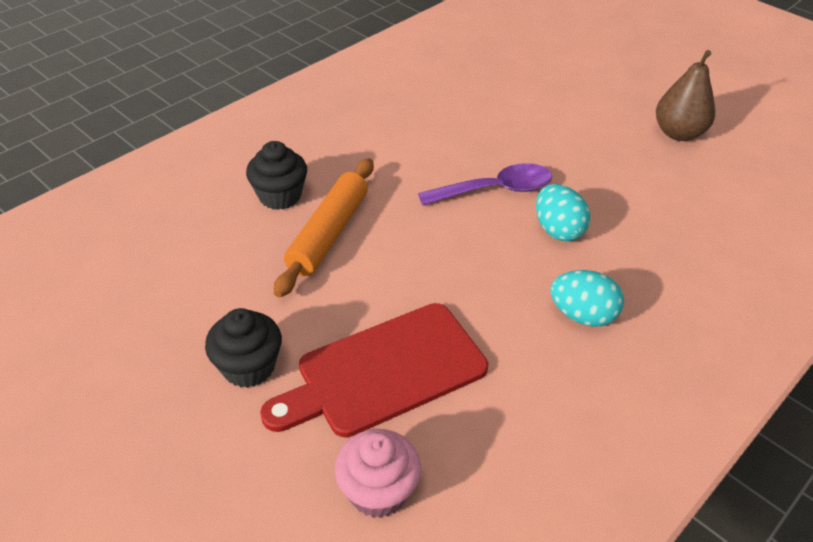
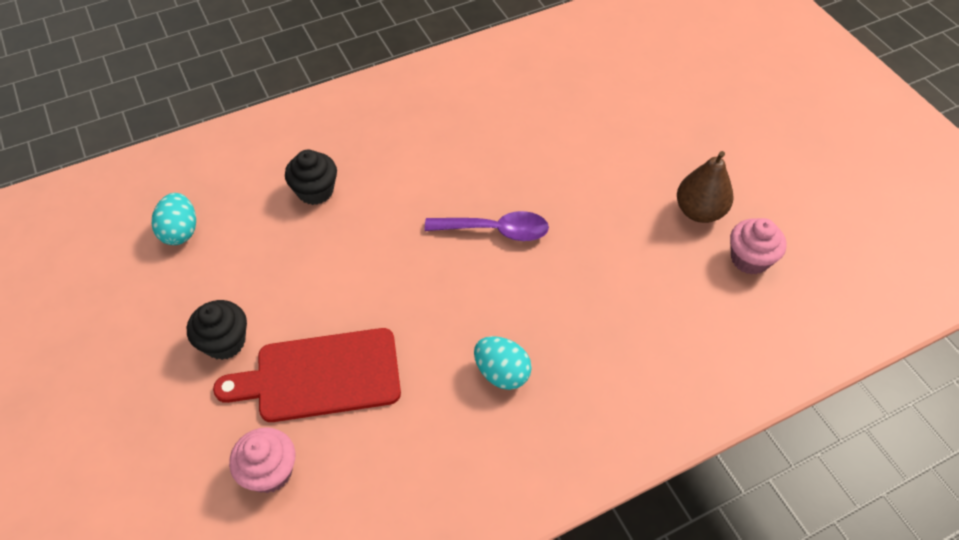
camera: 20 degrees right, 10 degrees up
(328, 233) = (337, 238): orange rolling pin -> none
(558, 230) = (527, 285): turquoise egg -> turquoise egg (180, 231)
(749, 161) = (749, 259): none -> pink cupcake

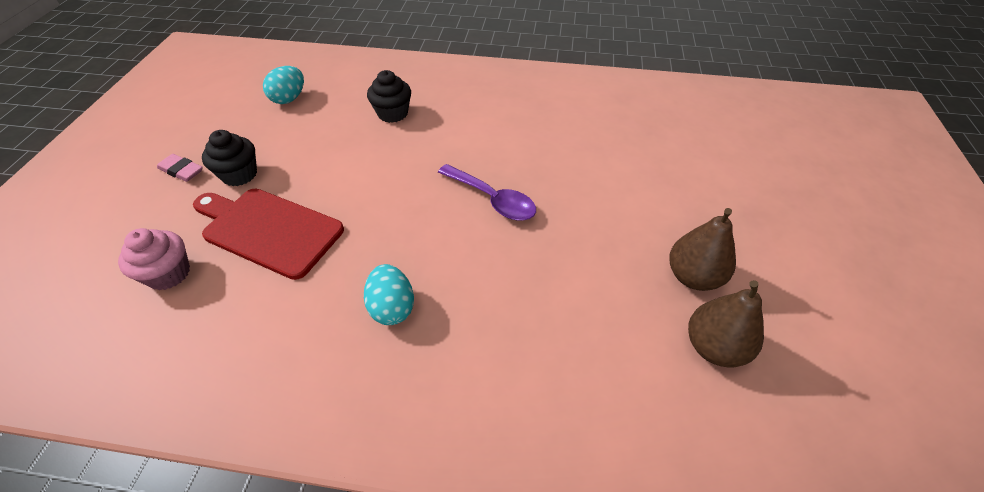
camera: 35 degrees right, 5 degrees down
(154, 374) = (181, 171): none -> pink eraser
(749, 259) = (714, 347): pink cupcake -> brown pear

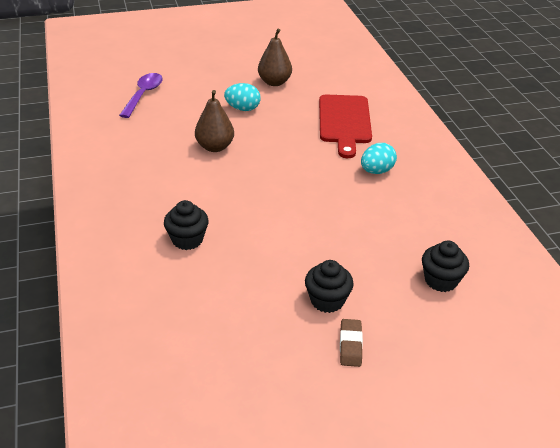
camera: 115 degrees left, 10 degrees down
(168, 273) = (441, 280): pink cupcake -> black cupcake
(181, 171) = (350, 345): pink eraser -> brown eraser
(269, 230) = (367, 250): red cutting board -> red cutting board (344, 122)
(289, 99) = (200, 327): turquoise egg -> turquoise egg (243, 108)
(492, 199) = (262, 157): purple spoon -> purple spoon (143, 95)
(714, 347) = (314, 74): brown pear -> brown pear (215, 147)

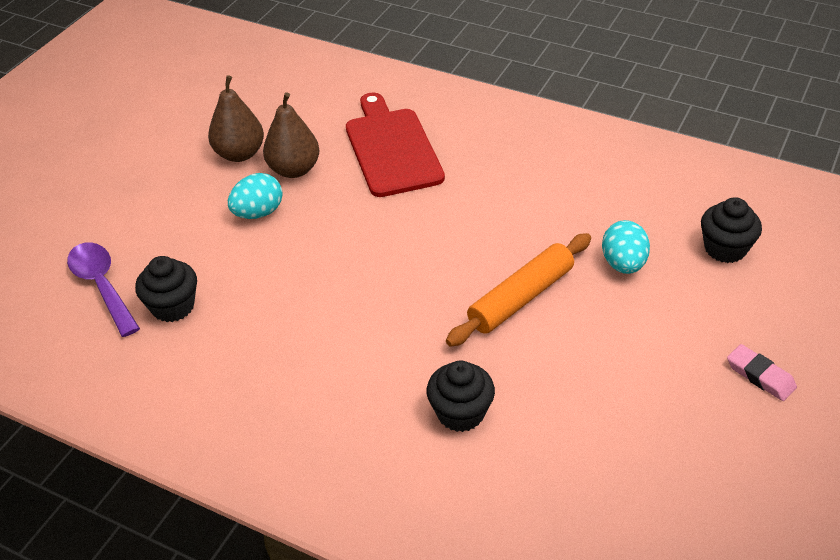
camera: 45 degrees left, 5 degrees up
(215, 147) = (306, 284): brown pear -> brown pear (294, 170)
(293, 219) = (520, 298): none -> orange rolling pin
(327, 300) = (678, 352): black cupcake -> black cupcake (173, 306)
(344, 122) = (392, 149): red cutting board -> red cutting board turned 150 degrees counterclockwise
(350, 345) = (760, 376): brown eraser -> pink eraser
(376, 171) = (508, 181): turquoise egg -> turquoise egg (623, 264)

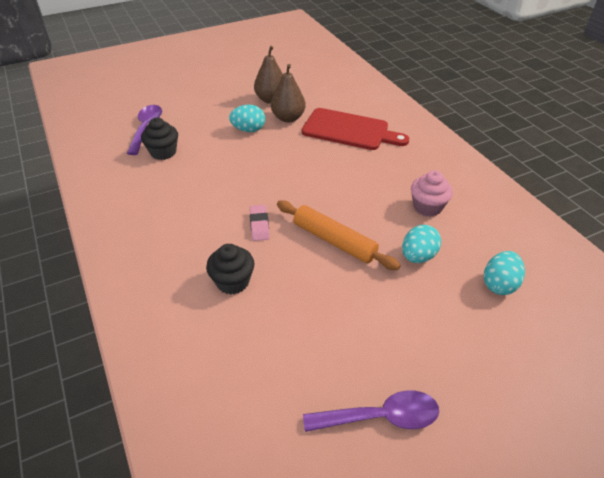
camera: 35 degrees right, 0 degrees up
(392, 149) = (349, 130): red cutting board -> red cutting board turned 90 degrees clockwise
(520, 298) = (334, 241): orange rolling pin -> orange rolling pin turned 45 degrees clockwise
(578, 201) = (427, 207): none -> pink cupcake
(725, 248) = (499, 284): black cupcake -> turquoise egg
(748, 447) = (380, 417): none -> purple spoon
(760, 376) = (439, 377): pink eraser -> pink eraser (259, 225)

